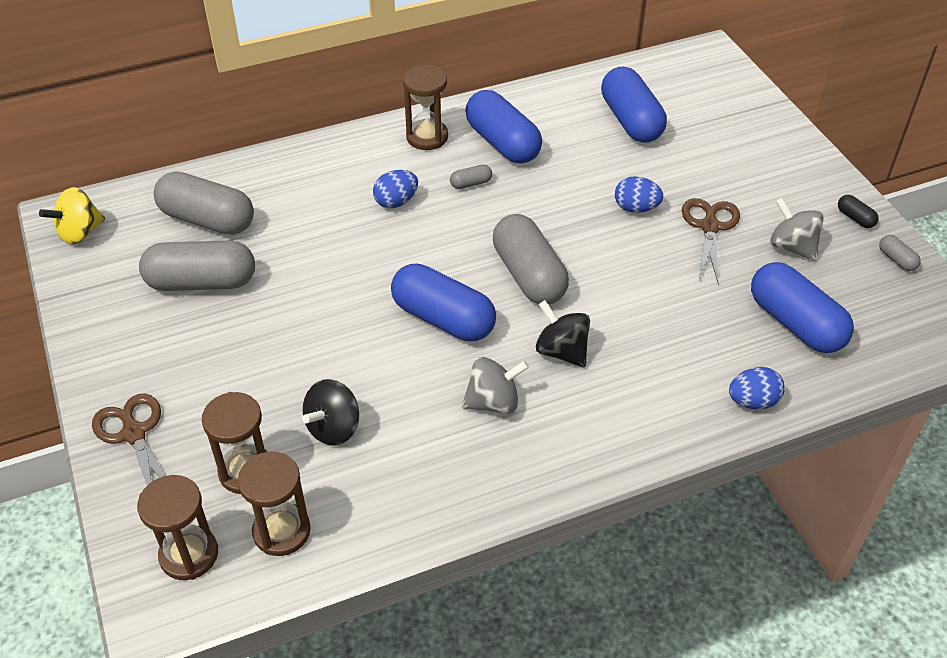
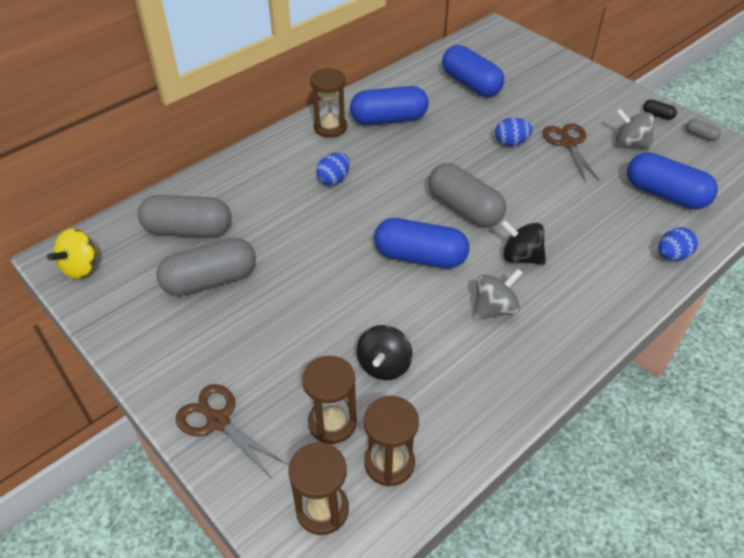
camera: 20 degrees left, 0 degrees up
(471, 183) = (382, 153): grey capsule -> none
(502, 143) = (389, 119): blue capsule -> blue capsule turned 45 degrees counterclockwise

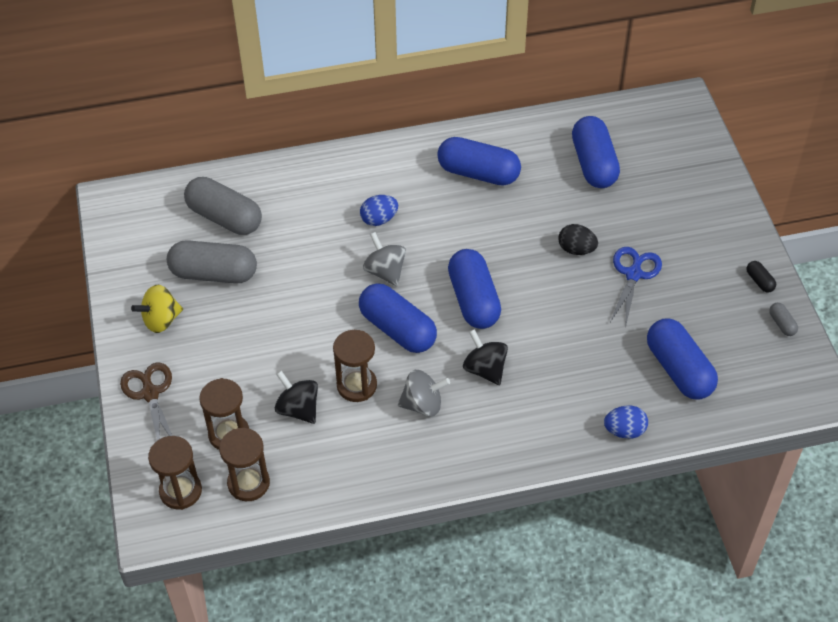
camera: 30 degrees right, 5 degrees up
(81, 267) = (123, 217): yellow spinning top -> yellow spinning top (161, 320)
(330, 127) = (416, 160): brown hourglass -> brown hourglass (357, 385)
(384, 365) = (298, 409): black spinning top -> black spinning top turned 90 degrees clockwise
(464, 208) = (473, 300): grey capsule -> blue capsule
(511, 143) = (576, 249): blue egg -> black egg
(568, 143) = (633, 274): brown scissors -> blue scissors
(630, 143) = (697, 301): grey spinning top -> grey spinning top (385, 271)

